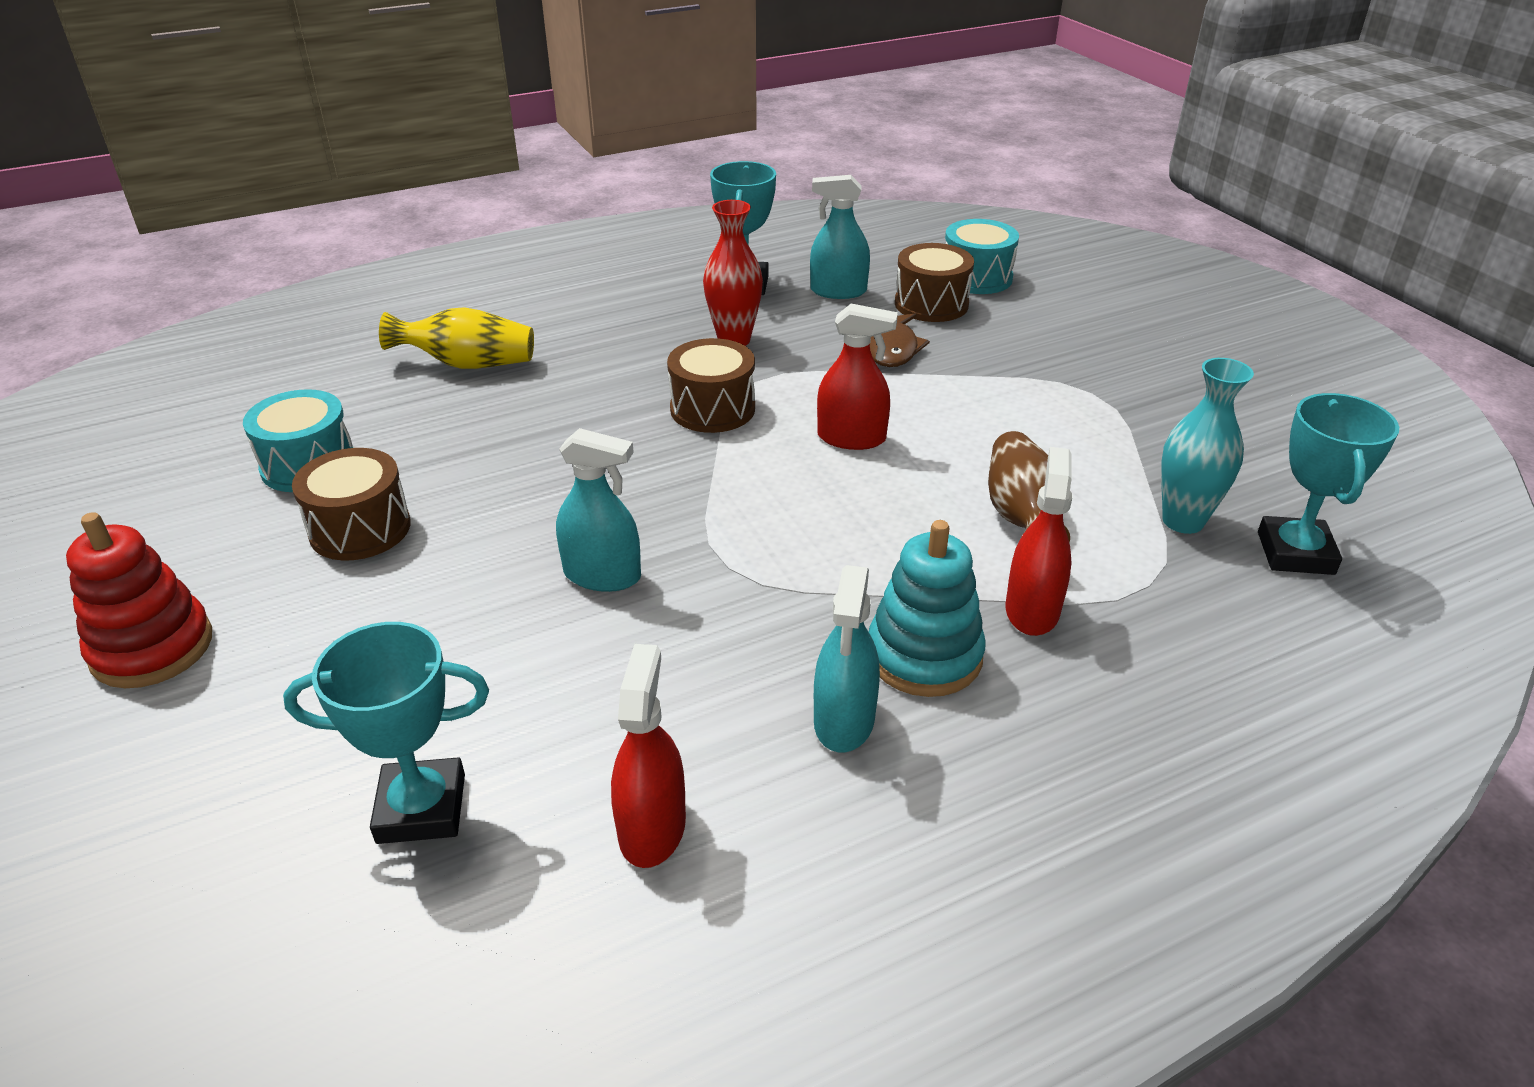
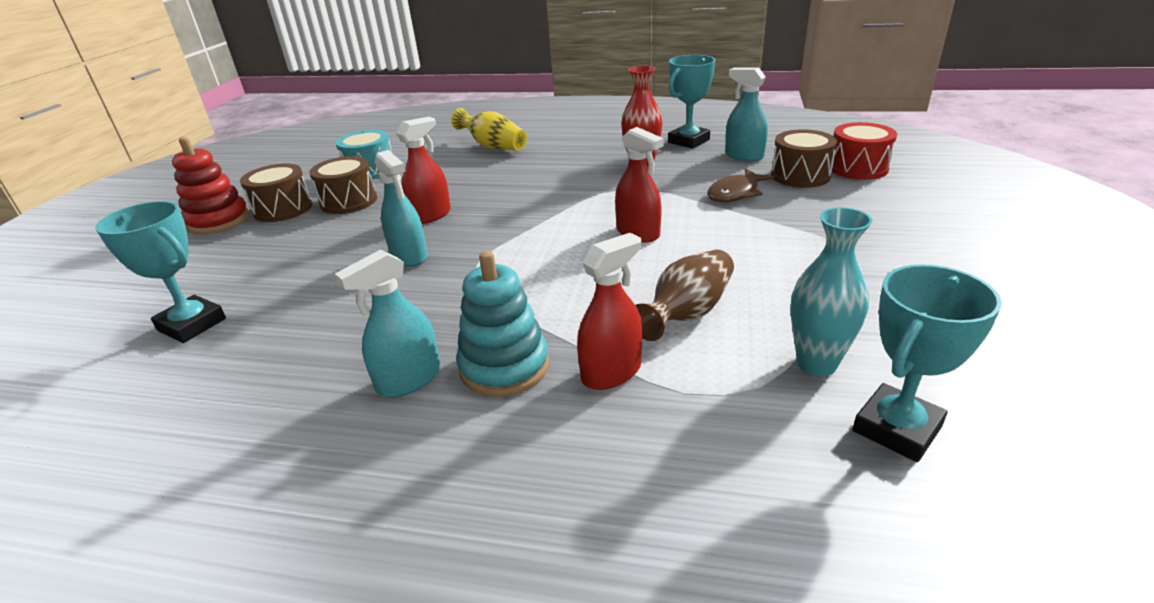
camera: 40 degrees right, 5 degrees down
(652, 828) = (249, 383): red spray bottle -> red spray bottle (430, 215)
(712, 409) = (580, 196): brown drum -> brown drum (283, 209)
(976, 277) = (858, 168): turquoise drum -> red drum

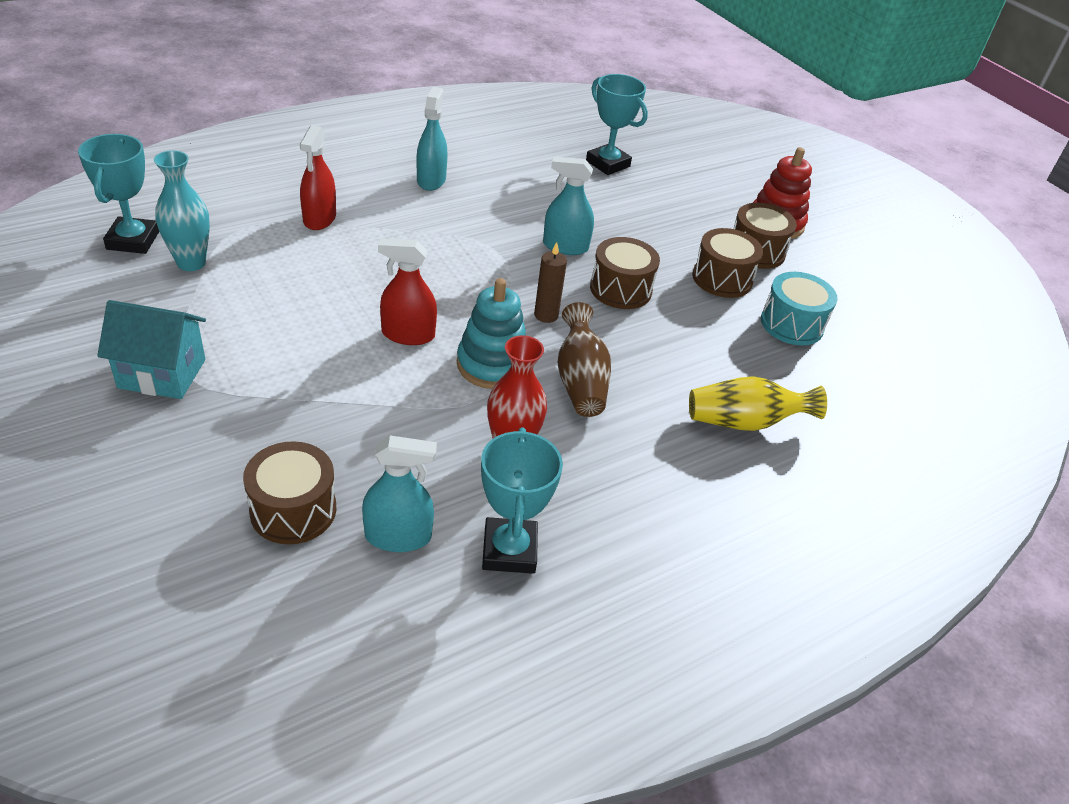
camera: 130 degrees right, 10 degrees up
(192, 324) = (607, 164): turquoise trophy -> turquoise trophy turned 60 degrees clockwise
(430, 215) = (620, 289): red spray bottle -> brown drum
(504, 366) = (386, 202): turquoise stacking toy -> turquoise stacking toy (492, 365)
(514, 216) = (546, 315): none -> brown candle
(687, 313) = (301, 270): brown vase -> brown vase (580, 381)
(735, 193) = (355, 436): brown fish -> none
(858, 168) = (218, 566): red drum -> none
(877, 263) = (162, 374): none -> turquoise house

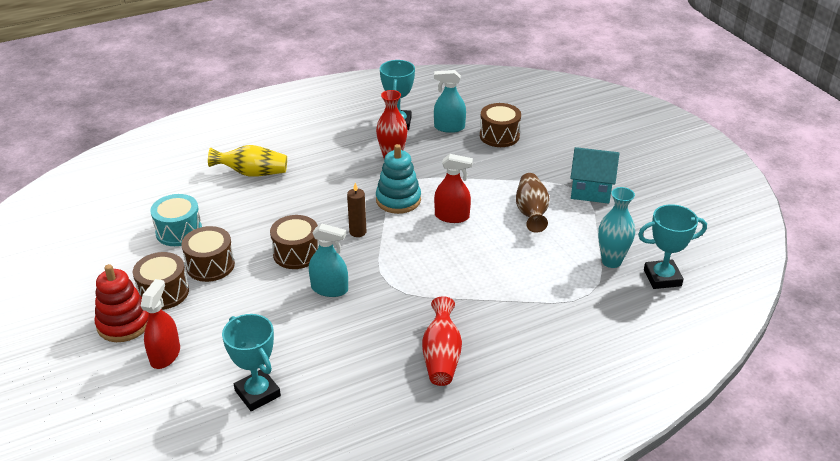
camera: 170 degrees left, 5 degrees down
(133, 240) = (662, 278): turquoise trophy -> turquoise trophy turned 75 degrees clockwise
(319, 218) = (532, 306): red spray bottle -> red spray bottle (165, 355)
(431, 180) = (441, 356): turquoise spray bottle -> red vase
(580, 381) = (345, 192): brown vase -> brown vase (531, 212)

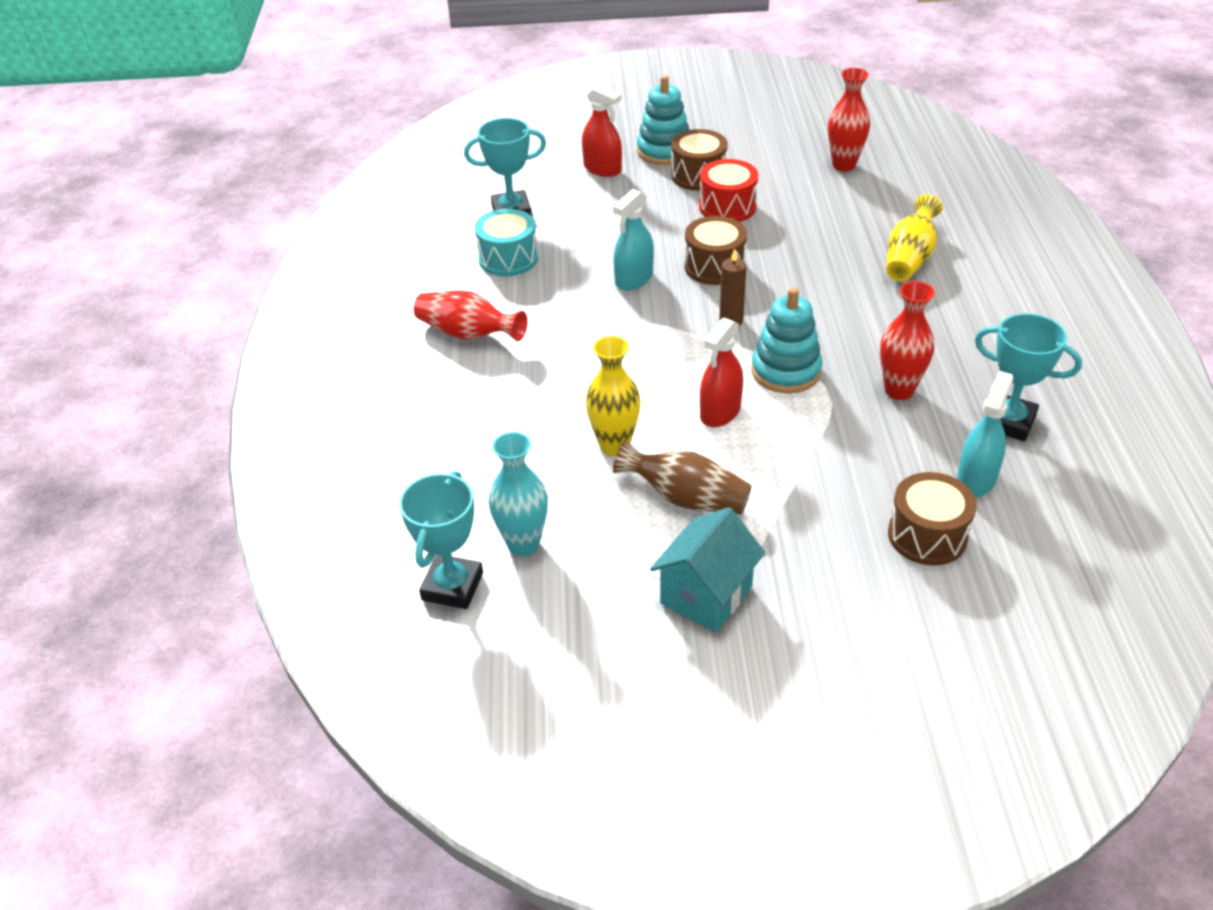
camera: 115 degrees right, 5 degrees up
(124, 324) = (664, 151): red stacking toy -> turquoise stacking toy
(130, 220) = (844, 165): none -> red vase
(179, 231) = (804, 193): turquoise drum -> turquoise drum (508, 258)
(210, 265) = (727, 207): brown drum -> red drum
(509, 249) = (614, 446): none -> yellow vase

